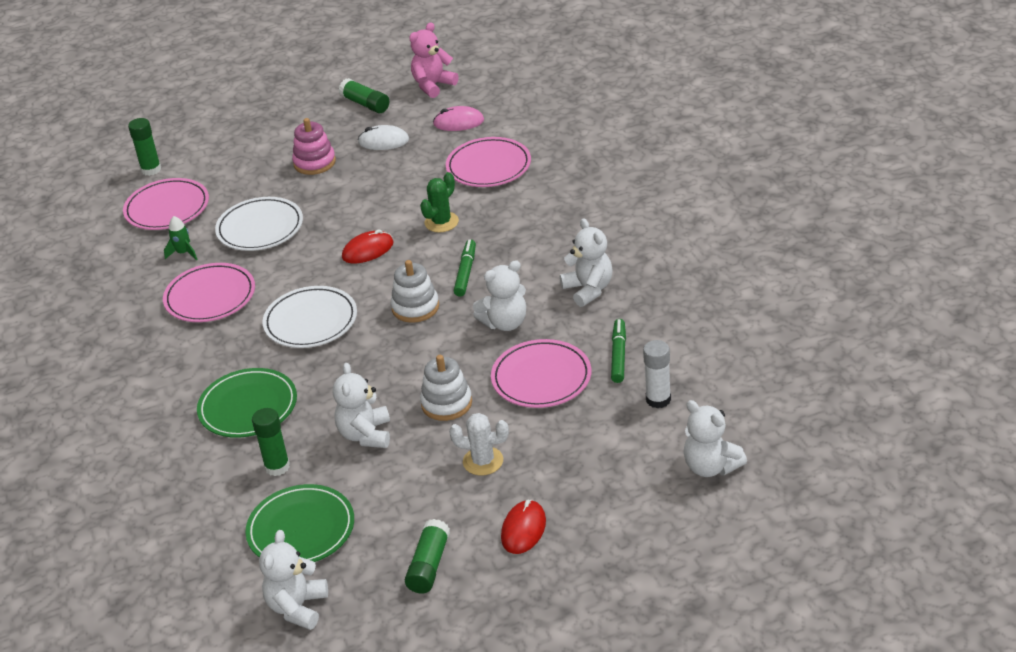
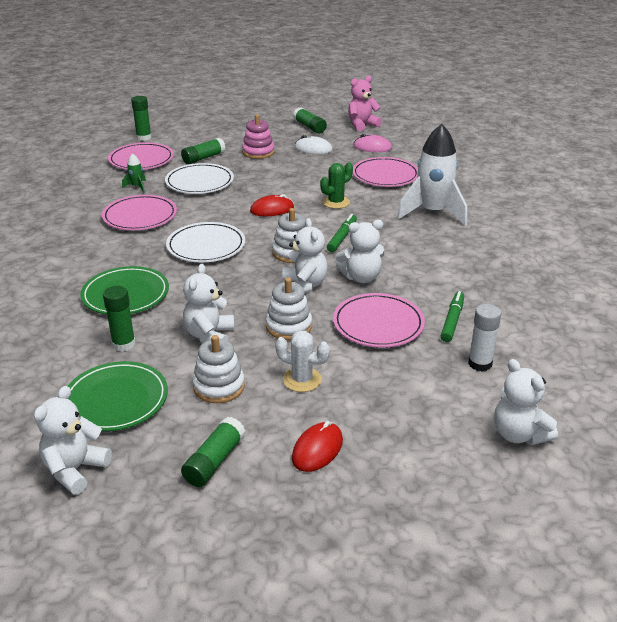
camera: 10 degrees right, 5 degrees down
(247, 188) = (203, 158): none -> green glue stick
(400, 489) = (219, 386): none -> white stacking toy
(561, 212) = (432, 213): none -> white rocket
(588, 289) = (439, 268): white teddy bear -> white teddy bear (304, 285)

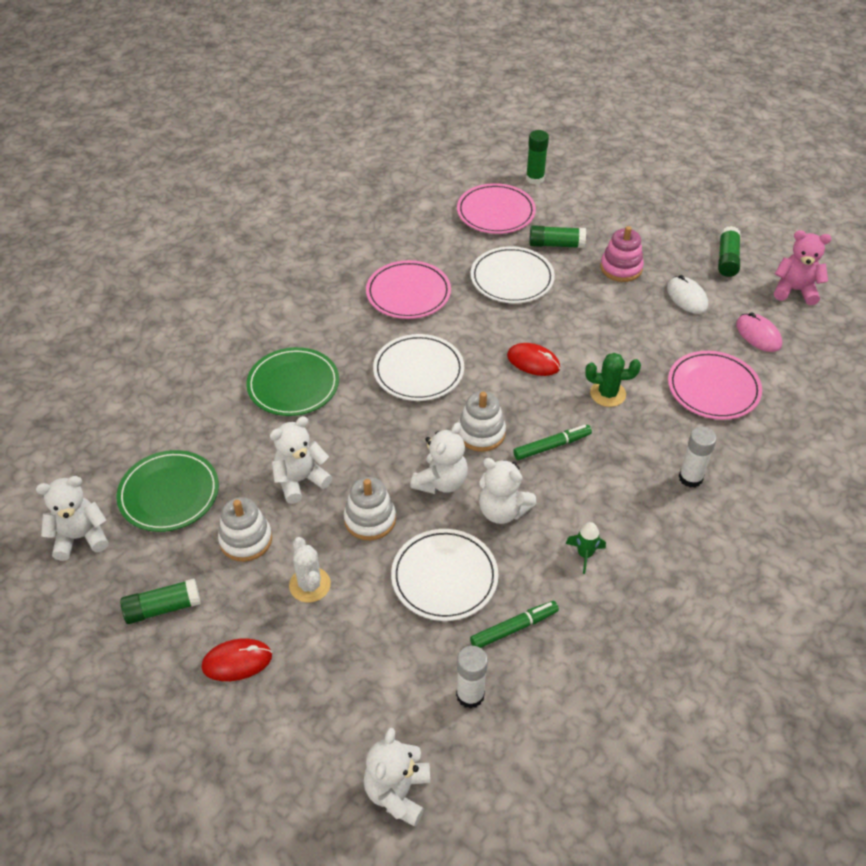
camera: 45 degrees right, 15 degrees up
(124, 344) = (233, 440): green glue stick -> none
(137, 187) = (449, 250): green rocket -> green rocket (585, 554)
(378, 324) = (444, 577): pink plate -> white plate
(432, 213) = (690, 478): white rocket -> white glue stick

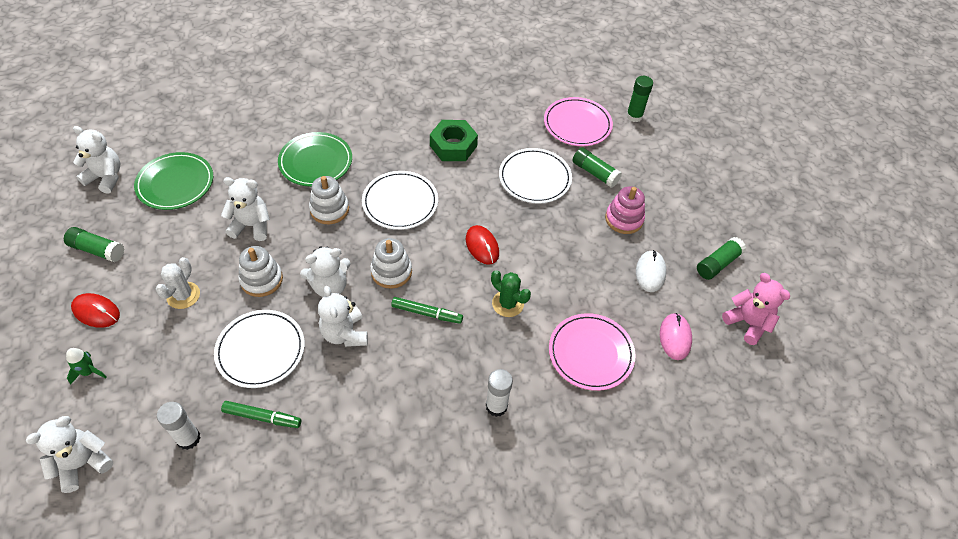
camera: 35 degrees right, 5 degrees up
(246, 540) = (182, 241): white stacking toy -> white stacking toy (329, 209)
(408, 293) = (453, 146): pink plate -> green nut
(585, 554) = (362, 404): green rocket -> green rocket (89, 372)

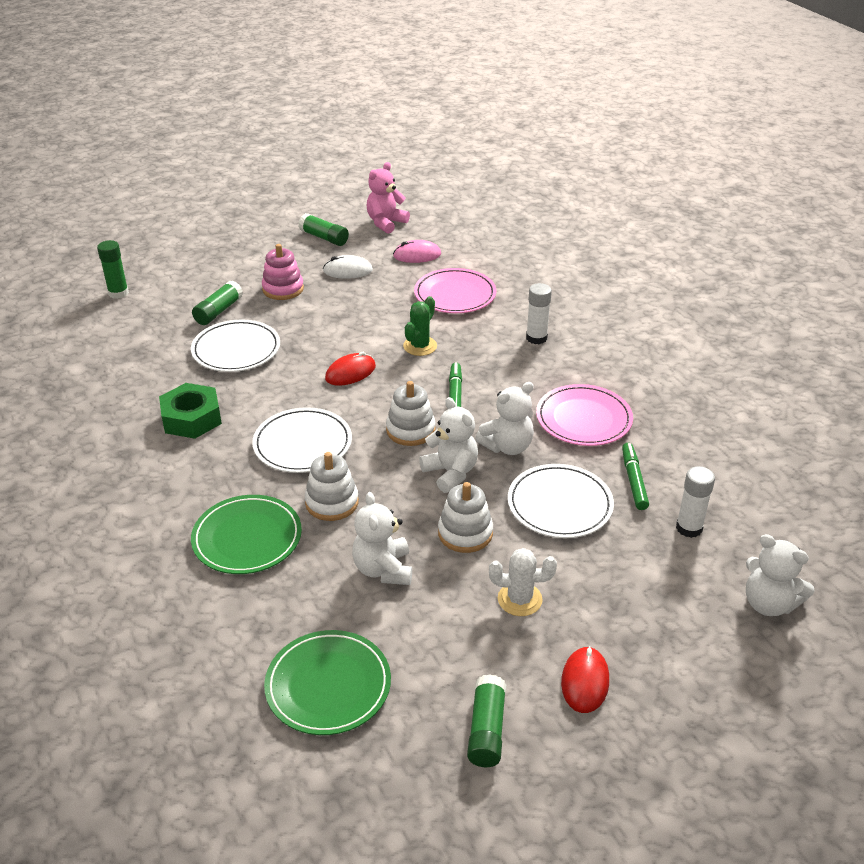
camera: 100 degrees left, 15 degrees down
(89, 372) = (668, 649): green rocket -> none
(106, 178) = (339, 790): white teddy bear -> none
(577, 124) = (138, 330): pink plate -> pink plate (583, 419)

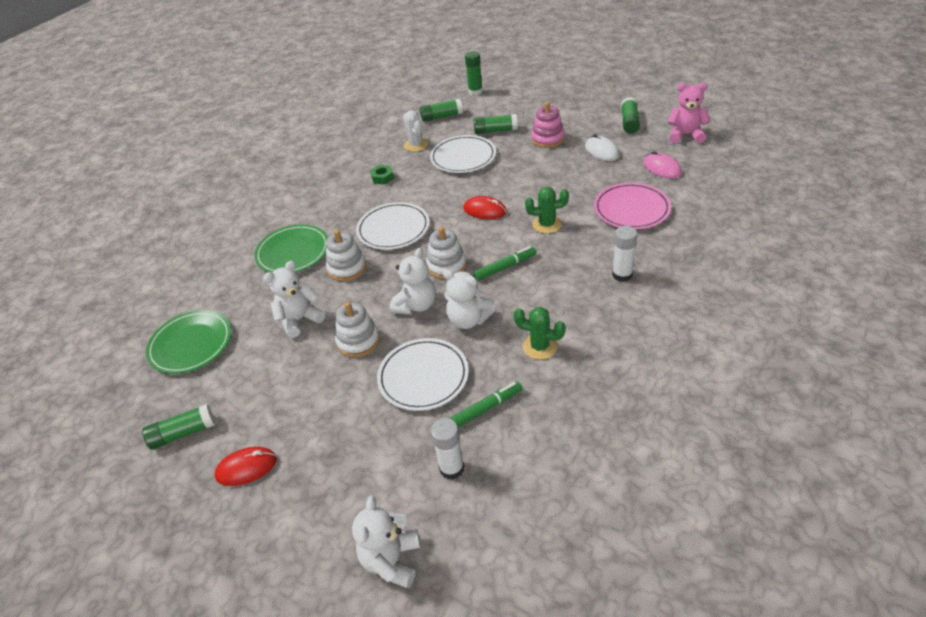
camera: 65 degrees right, 5 degrees up
(132, 333) = (442, 116): none -> green glue stick
(192, 418) = (382, 178): green nut -> green nut, size x0.54
(519, 599) = (309, 398): white cactus -> white cactus (416, 145)
(583, 419) = (540, 346): pink plate -> green cactus

